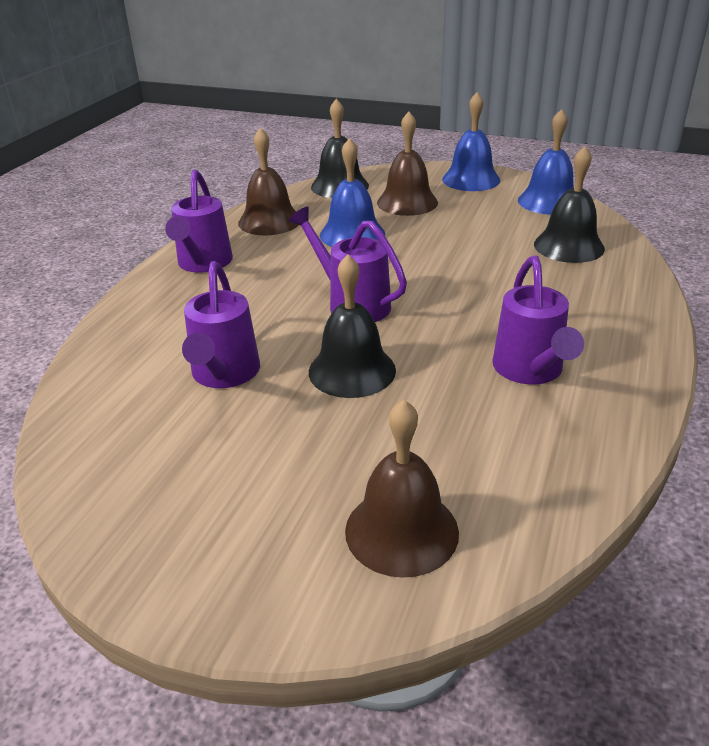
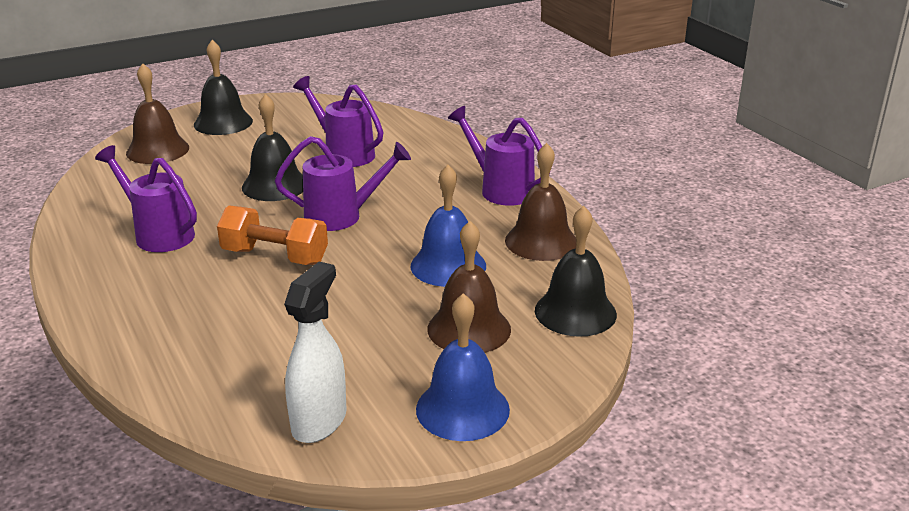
camera: 130 degrees right, 5 degrees down
(454, 296) = (275, 256): none -> orange dumbbell
(549, 201) = (319, 421): blue bell -> white spray bottle
(569, 246) = (228, 358): black bell -> black bell (223, 123)

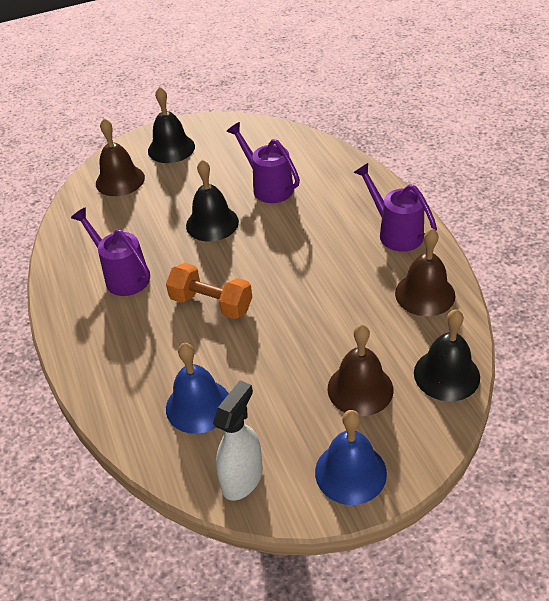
camera: 10 degrees right, 15 degrees up
(341, 216) = (264, 260): purple watering can -> none
(448, 265) = (347, 319): blue bell -> blue bell (198, 405)

